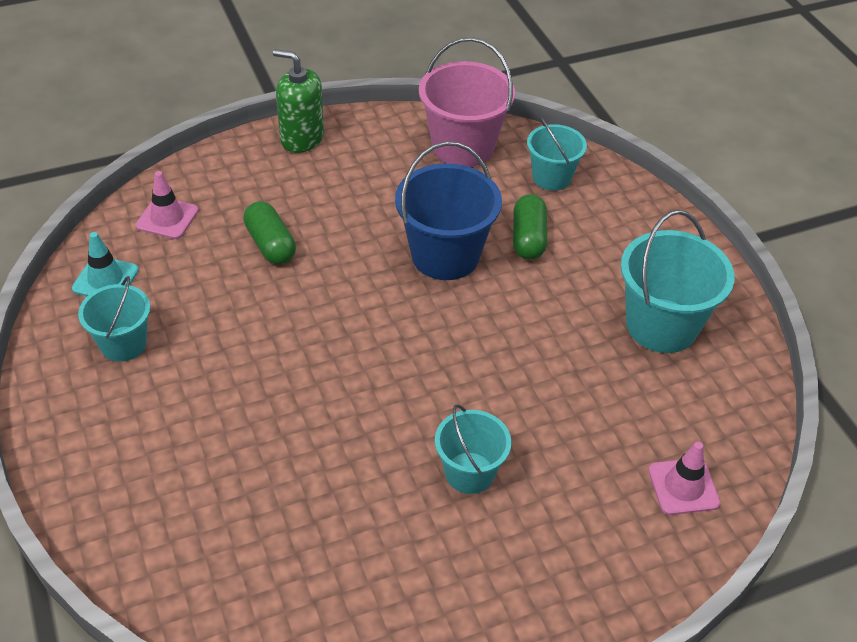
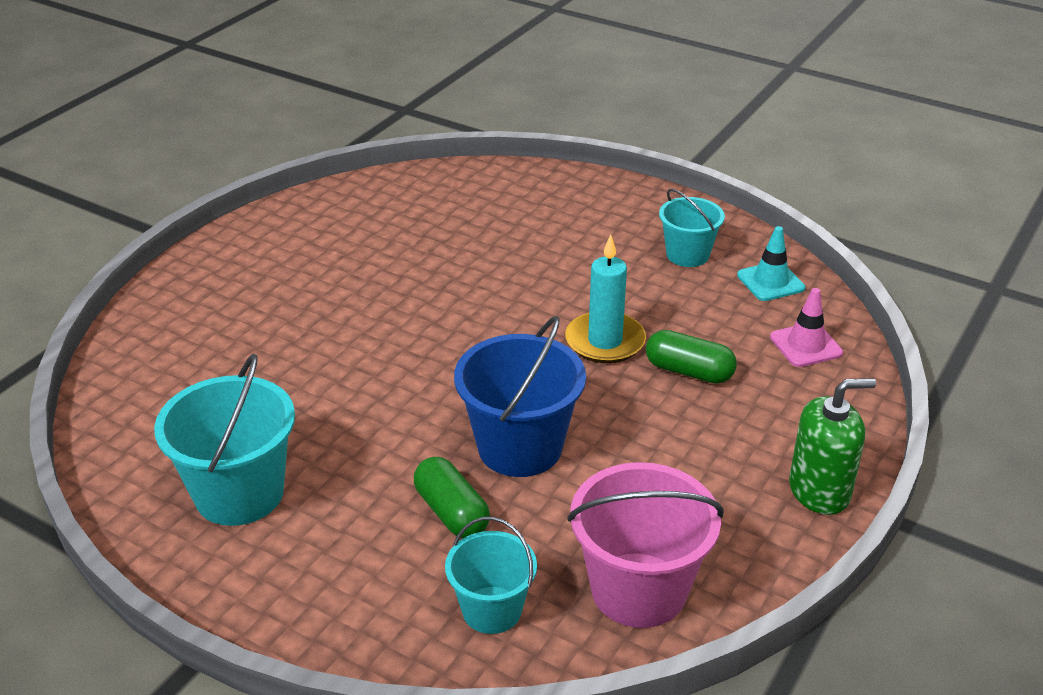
camera: 145 degrees right, 10 degrees down
(295, 301) = (605, 341): none -> turquoise candle
(469, 473) = (337, 303): turquoise bucket -> none
(683, 487) = (151, 371): pink traffic cone -> none

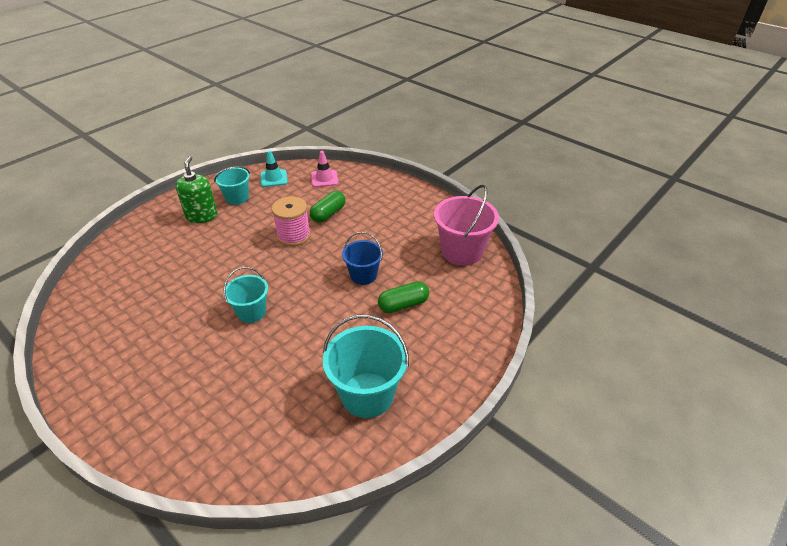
camera: 80 degrees left, 5 degrees up
(492, 610) = (468, 297): turquoise bucket -> turquoise bucket (251, 312)
(520, 447) = (363, 275): blue bucket -> blue bucket, size x0.62
(605, 341) = (294, 236): turquoise candle -> pink spool
(819, 491) = (415, 195): green soap dispenser -> green soap dispenser (202, 216)

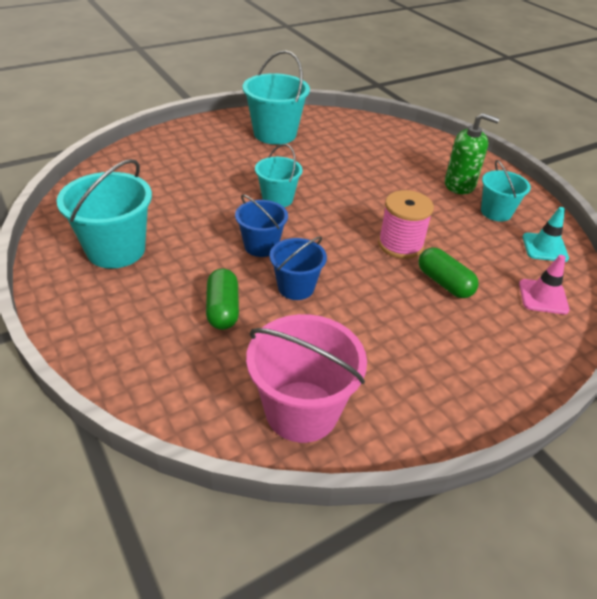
camera: 105 degrees right, 0 degrees up
(118, 346) = (275, 134): none -> turquoise bucket
(324, 304) = (261, 246): none -> blue bucket

